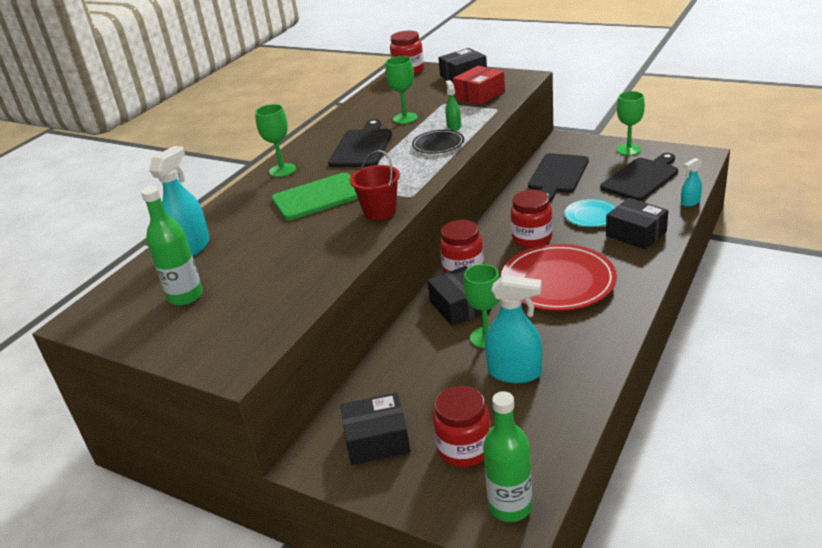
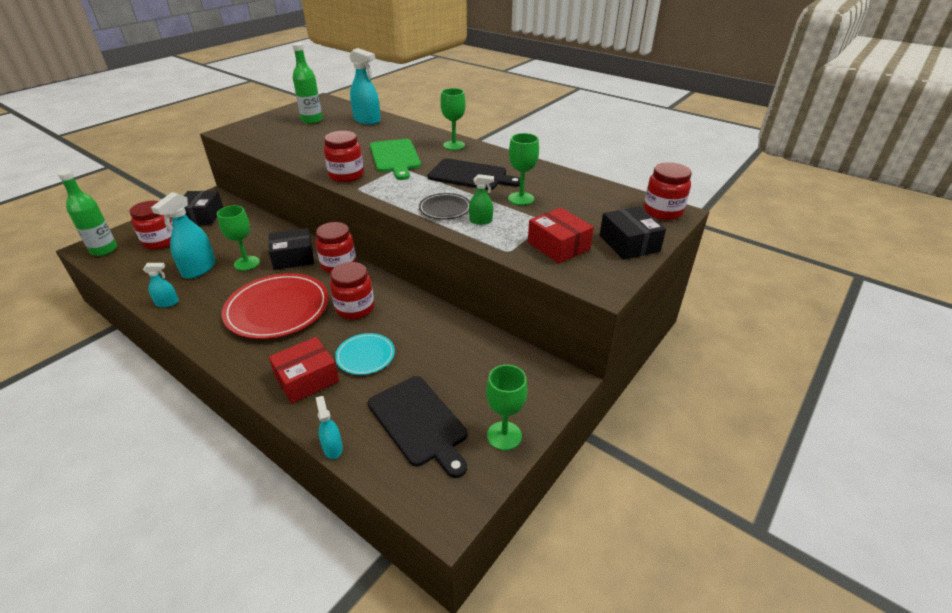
camera: 95 degrees right, 5 degrees up
(380, 211) = (346, 175): red bucket -> red jar
(558, 175) = (468, 352): black cutting board -> none
(592, 365) = (167, 303): none -> turquoise spray bottle
(636, 234) = (307, 379): black box -> red box

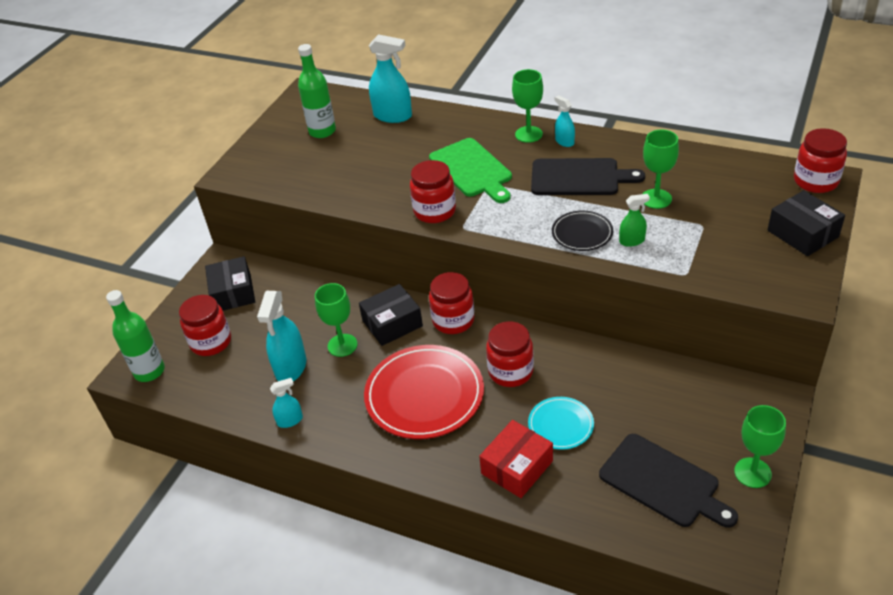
camera: 10 degrees left, 5 degrees up
(332, 448) = (595, 532): turquoise spray bottle -> turquoise spray bottle (564, 141)
(558, 246) = (733, 254): red box -> none

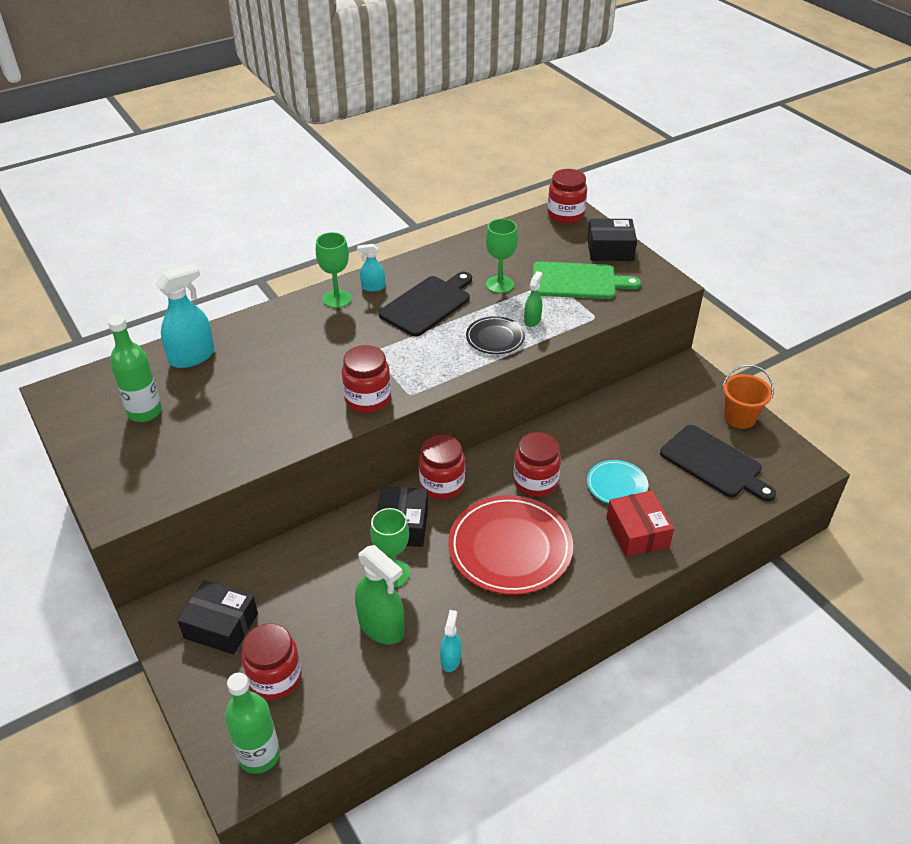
camera: 60 degrees left, 0 degrees up
(291, 367) = (381, 626): turquoise spray bottle -> green spray bottle
(472, 170) = (341, 351): green cutting board -> green cutting board (577, 281)
(663, 482) = (714, 463): black cutting board -> black cutting board turned 60 degrees clockwise
(752, 473) = (739, 418): green goblet -> orange bucket

